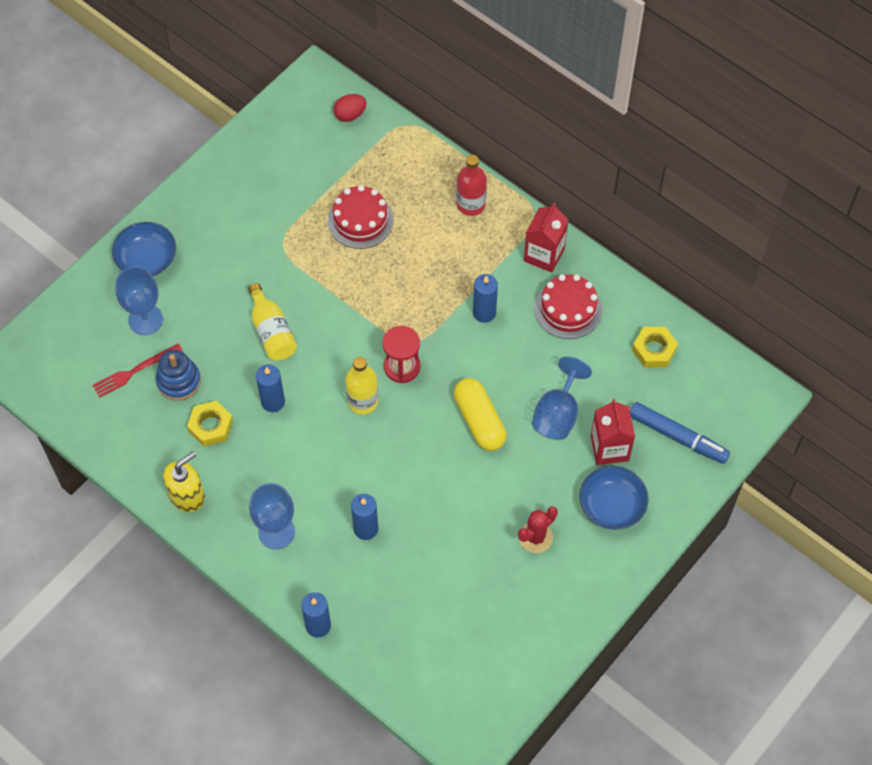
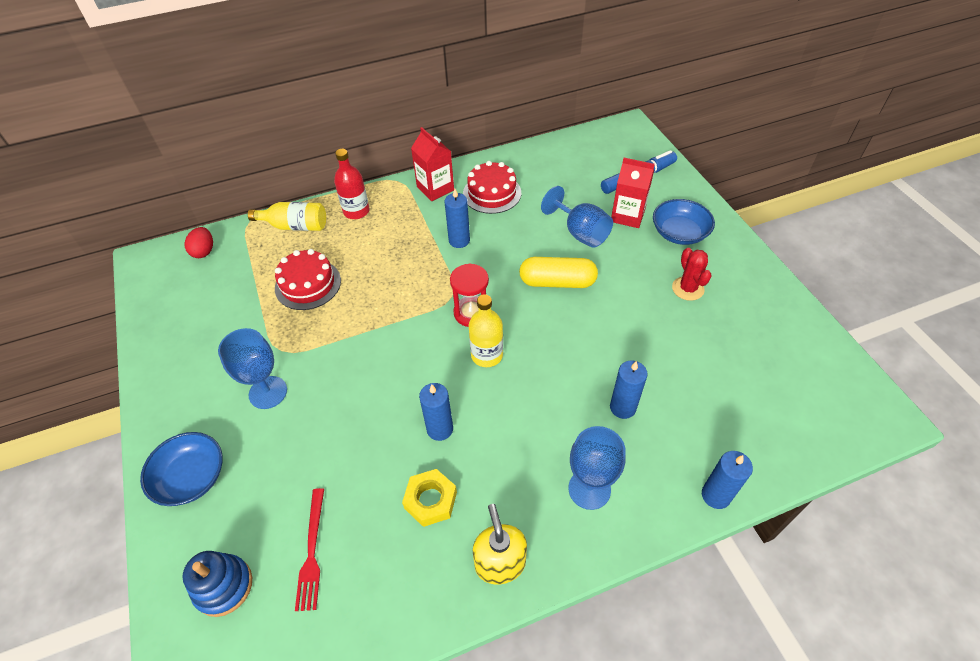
camera: 60 degrees left, 10 degrees down
(145, 320) = (259, 511): blue goblet -> blue goblet (268, 392)
(179, 381) = (356, 509): blue stacking toy -> blue stacking toy (223, 586)
(272, 331) = (363, 397): yellow bottle -> yellow bottle (295, 226)
(654, 350) = (558, 163): yellow nut -> none

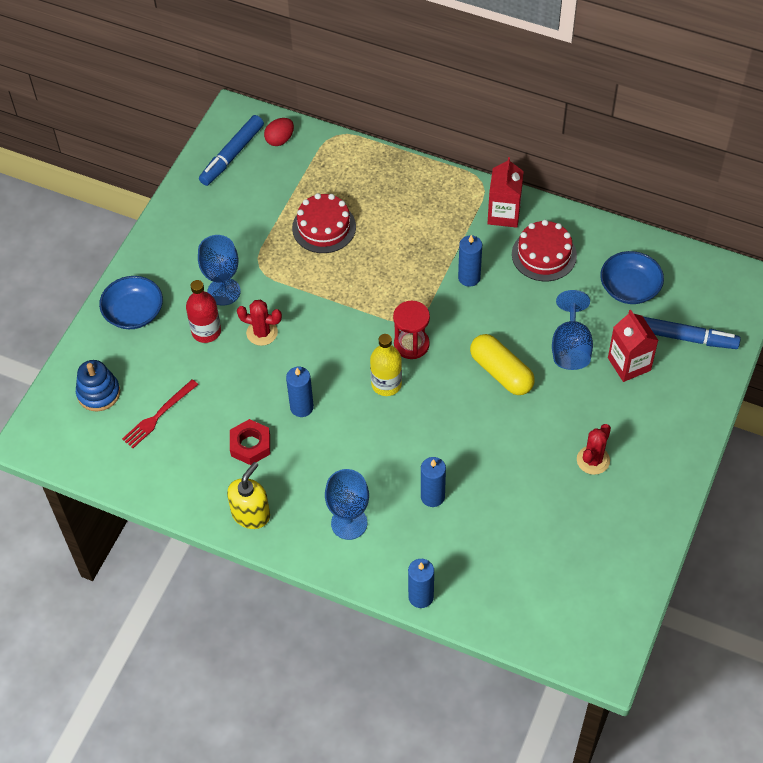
camera: 45 degrees right, 5 degrees up
(170, 287) = (232, 155): none -> blue marker
(295, 226) = (363, 166): yellow bottle -> none
(338, 398) = (262, 332): none -> red cactus
(356, 211) = (420, 188): red bottle -> red bottle (206, 331)
(430, 500) = (250, 445): yellow nut -> red nut
(679, 233) = (651, 413): blue bowl -> blue bowl (629, 287)

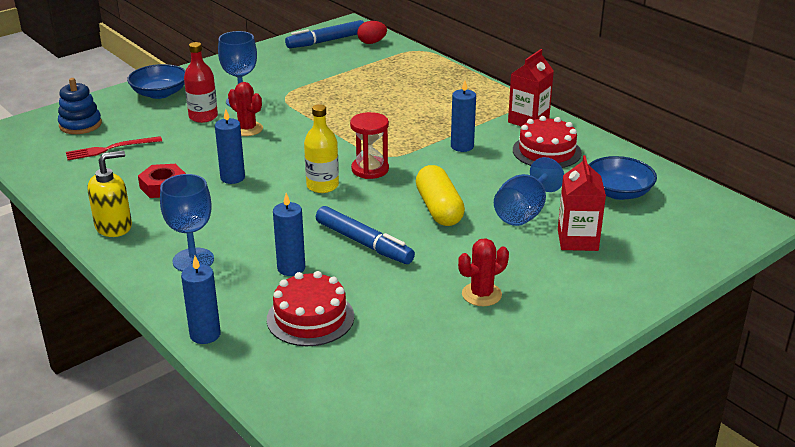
camera: 25 degrees right, 25 degrees down
(324, 227) = (361, 90): red cake -> red cake (310, 318)
(686, 338) = (655, 240): blue marker -> blue marker (364, 243)

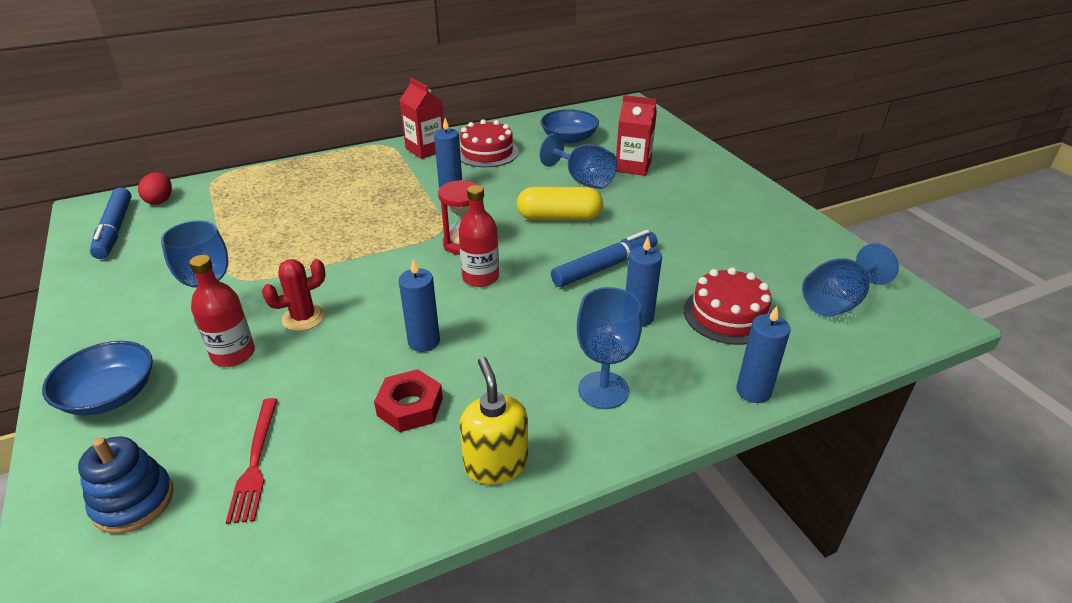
camera: 75 degrees left, 5 degrees up
(322, 186) = (480, 277): yellow bottle -> red bottle
(356, 390) = (837, 302): none -> blue goblet
(481, 294) = (702, 220): red cactus -> none

